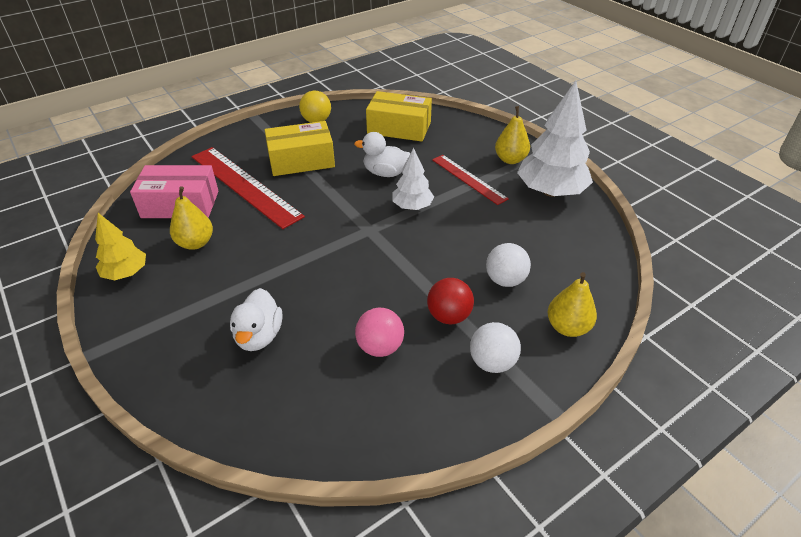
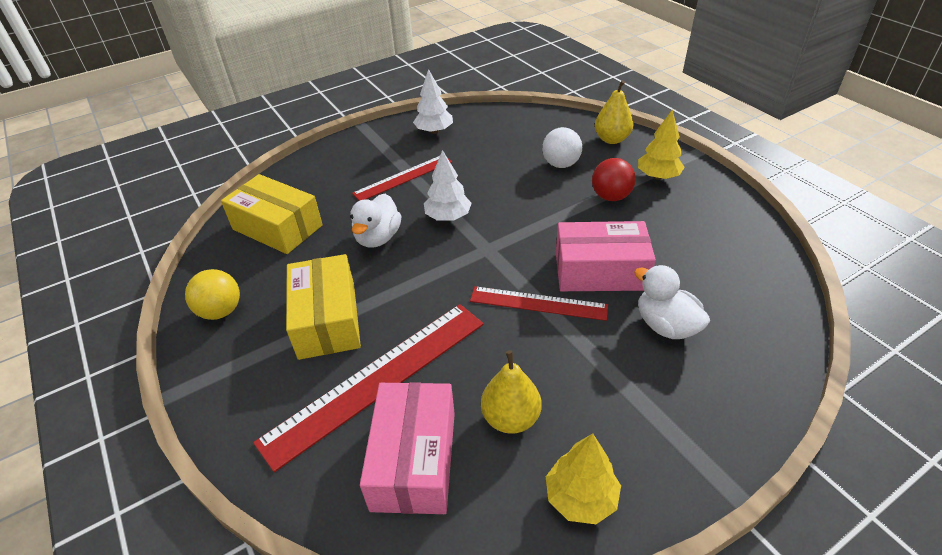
camera: 85 degrees left, 0 degrees up
(259, 336) = (666, 325): white duck -> white duck turned 135 degrees counterclockwise
(300, 258) = (538, 303): none -> red ruler
(334, 298) = (600, 271): none -> pink box
(380, 347) = (658, 237): pink ball -> none
(399, 128) = (277, 227): yellow box -> yellow box turned 75 degrees counterclockwise
(492, 362) = (658, 176): white ball -> yellow tree
(510, 159) = (374, 149): yellow pear -> none
(550, 191) = (434, 131): white tree -> white tree, size x0.56

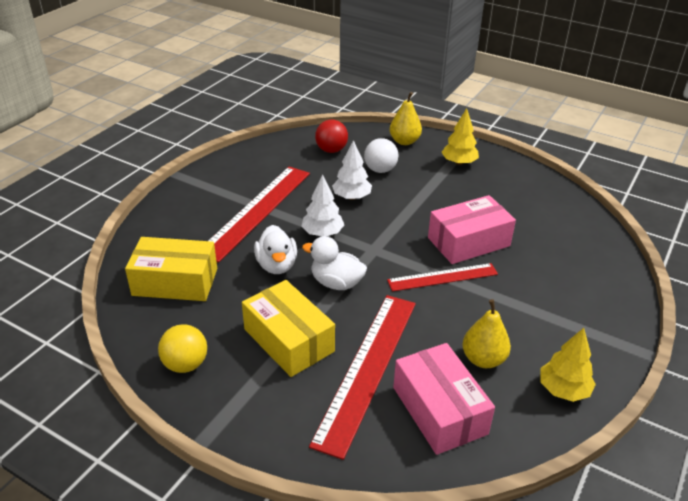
camera: 30 degrees left, 5 degrees down
(403, 177) = (256, 211): red ruler -> red ruler, size x1.68
(434, 131) = (251, 165): white tree -> white tree (351, 197)
(611, 196) = (436, 186): red ball -> red ball (331, 150)
(666, 325) = (538, 266): white duck -> white duck (336, 283)

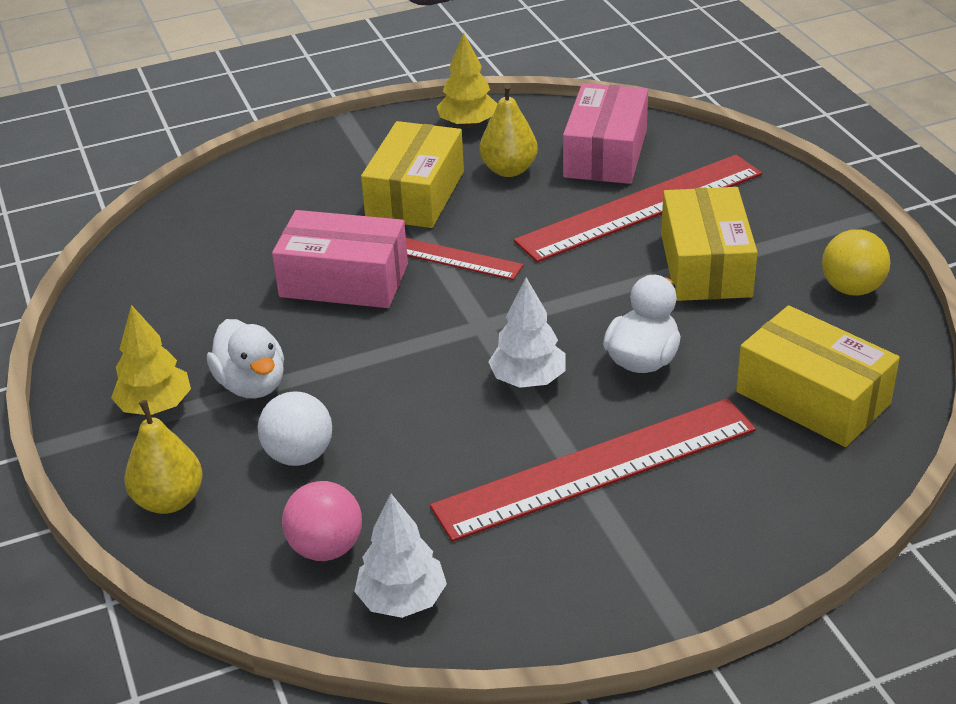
camera: 140 degrees left, 0 degrees up
(331, 150) = (326, 548): red ball -> pink ball
(336, 283) = (582, 303): white duck -> white duck (252, 384)
(351, 197) = (413, 422): white tree -> white tree (402, 600)
(510, 310) = (415, 195): none -> yellow box

